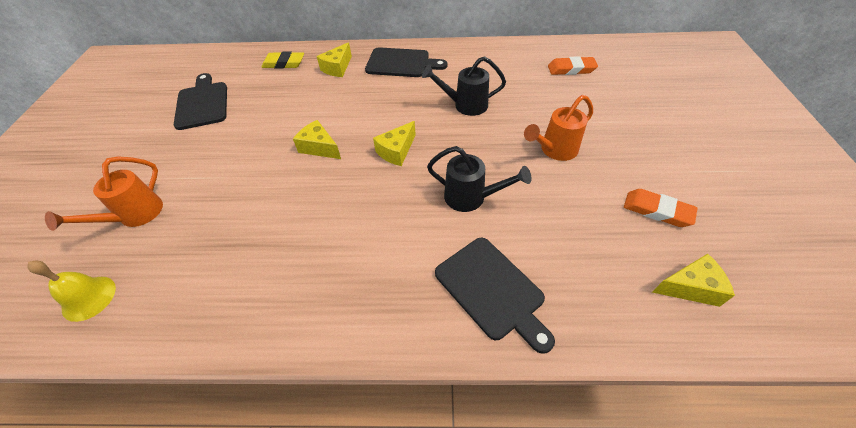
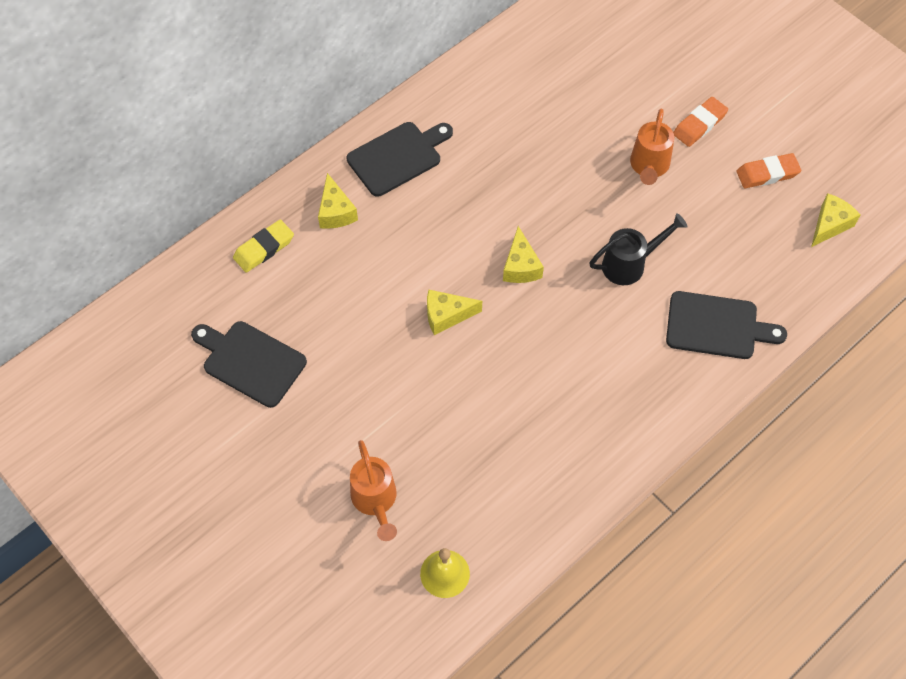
camera: 45 degrees left, 10 degrees up
(465, 105) = (524, 168): black watering can -> none
(571, 69) = (576, 51): orange eraser -> orange eraser (699, 124)

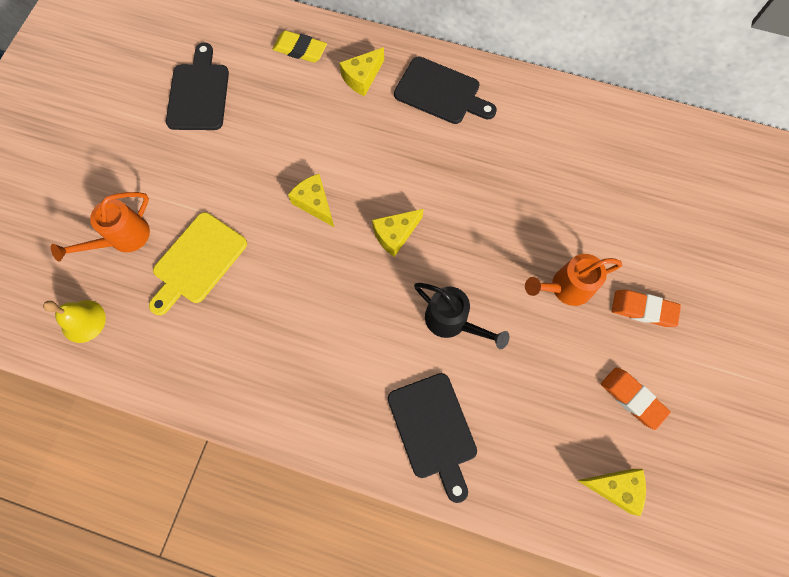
camera: 60 degrees right, 10 degrees up
(444, 443) = (198, 261): none -> yellow cutting board

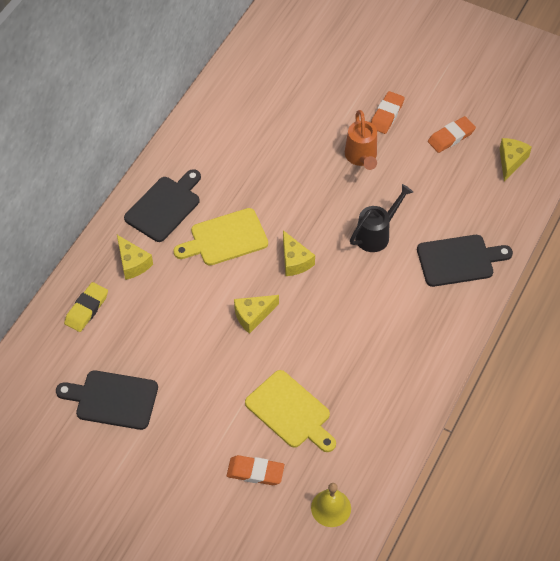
camera: 80 degrees left, 15 degrees down
(123, 238) = (255, 472): orange watering can -> orange eraser
(411, 158) = (225, 238): none -> yellow cutting board

